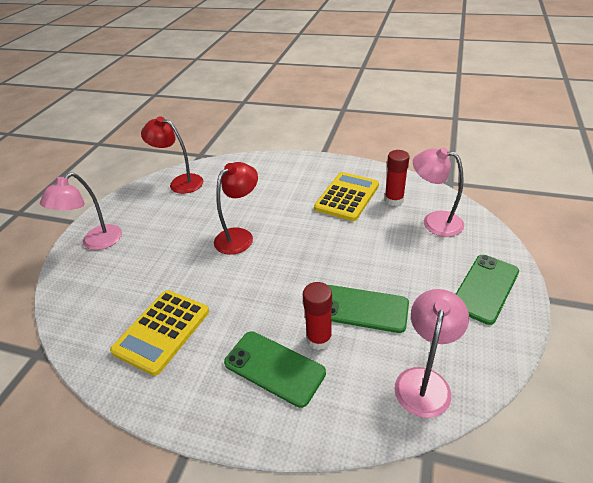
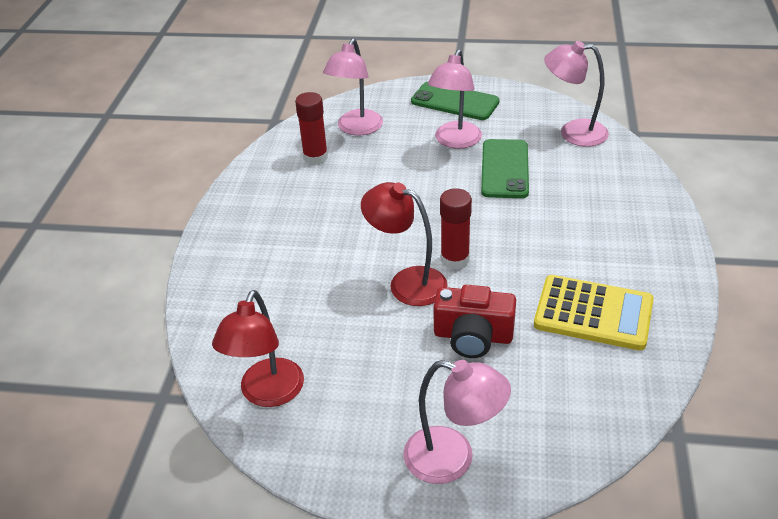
camera: 100 degrees left, 0 degrees up
(176, 261) = (473, 336): none -> red camera
(274, 368) = (600, 216): green phone -> none
(319, 339) = (553, 192): red glue stick -> red glue stick (455, 259)
(347, 197) = (309, 195): yellow calculator -> none
(411, 280) = (455, 141): none -> pink lamp

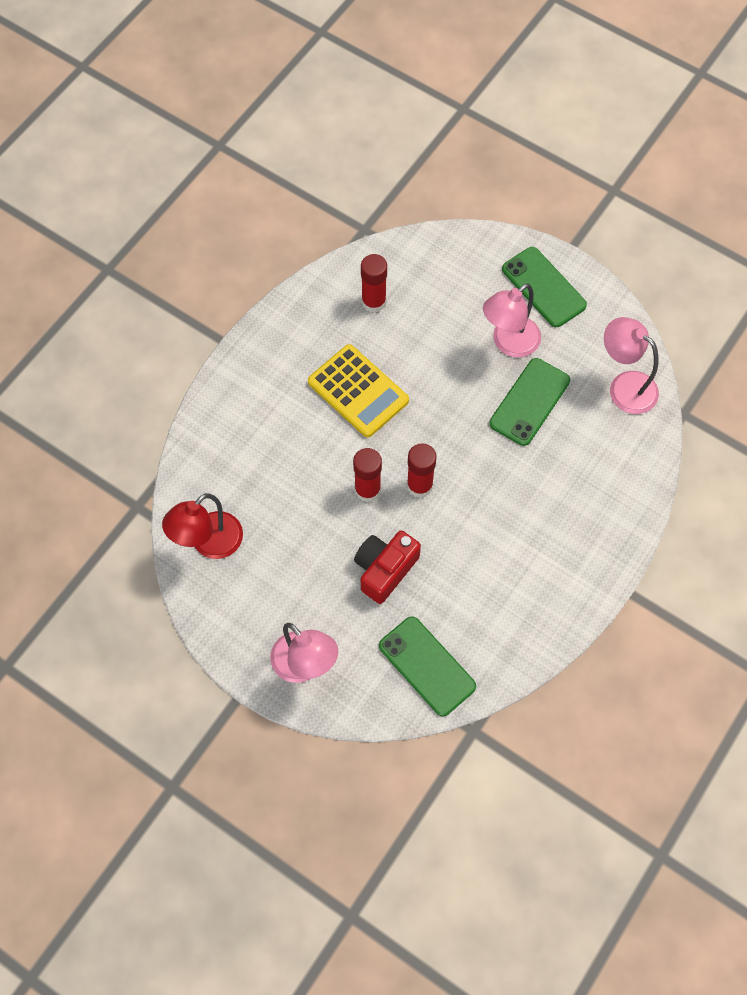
camera: 25 degrees right, 25 degrees up
(356, 128) = (430, 280): pink lamp -> none
(407, 282) = (367, 490): red lamp -> red glue stick
(473, 336) = (385, 569): red camera -> red camera turned 90 degrees clockwise
(582, 398) = (427, 666): none -> green phone
(593, 313) = (490, 596): yellow calculator -> yellow calculator (358, 391)

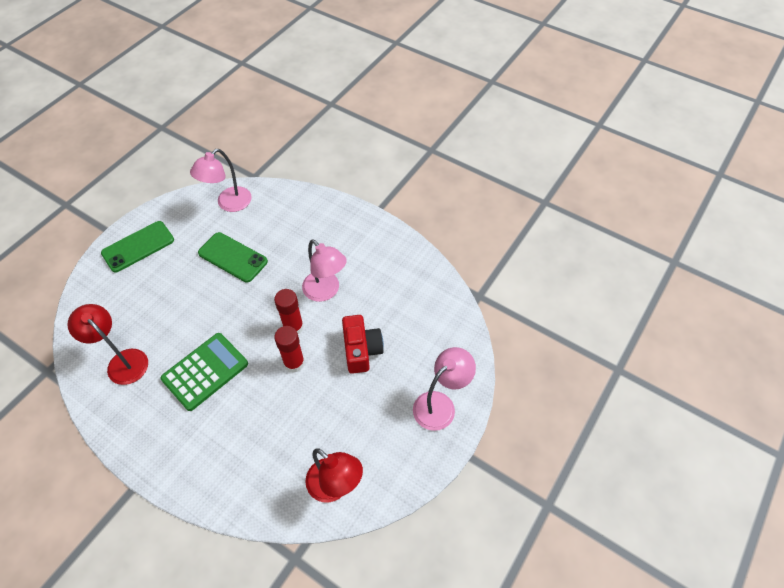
camera: 90 degrees left, 10 degrees down
(358, 391) = (205, 371): yellow calculator -> green calculator
(374, 302) = (122, 361): red glue stick -> red lamp
(385, 569) = (361, 350): red camera -> red camera turned 135 degrees counterclockwise
(427, 666) = (435, 322): green phone -> none
(509, 343) = (181, 269): pink lamp -> pink lamp (326, 291)

